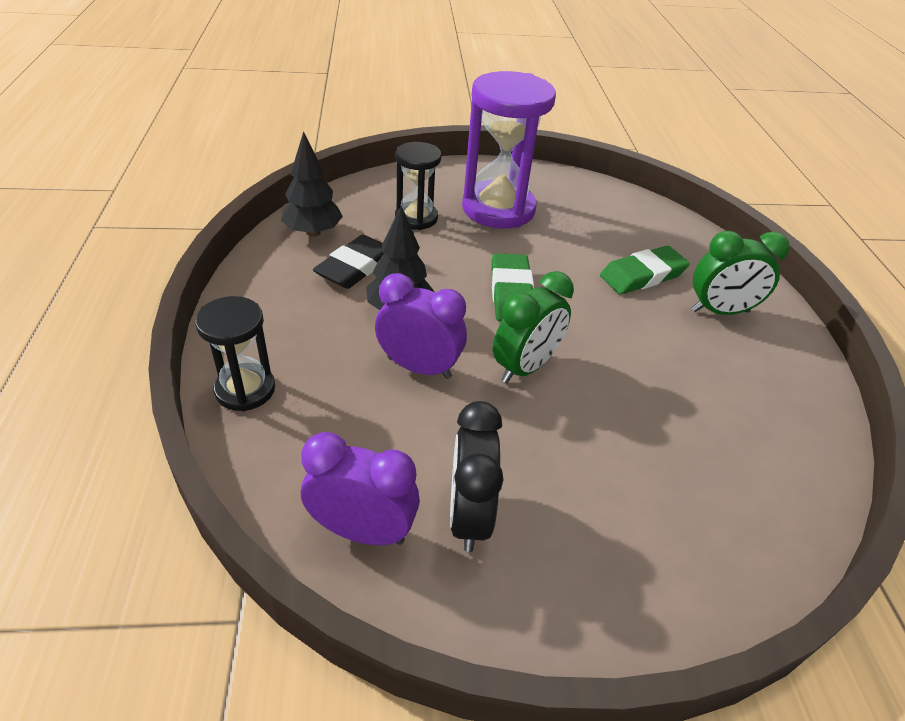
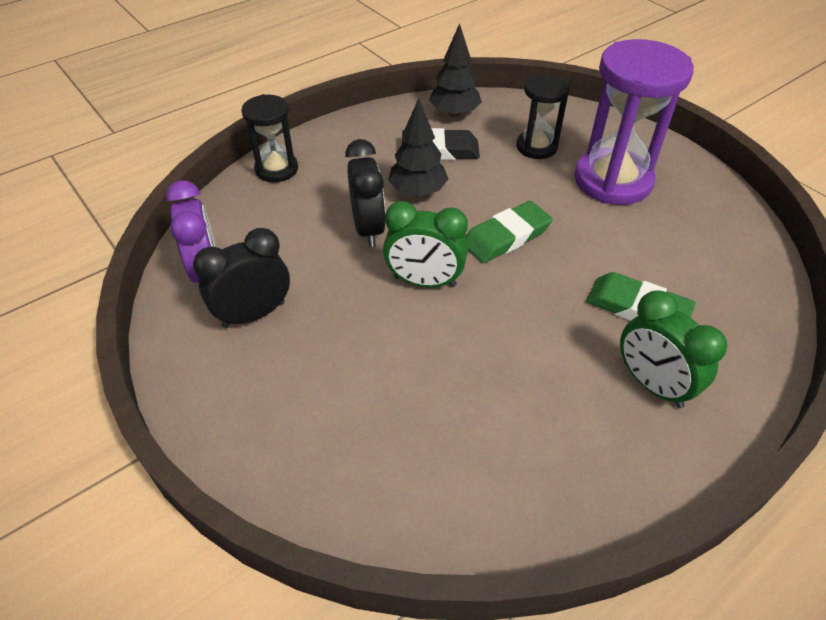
camera: 60 degrees right, 5 degrees up
(419, 367) = (368, 229): purple clock -> black clock

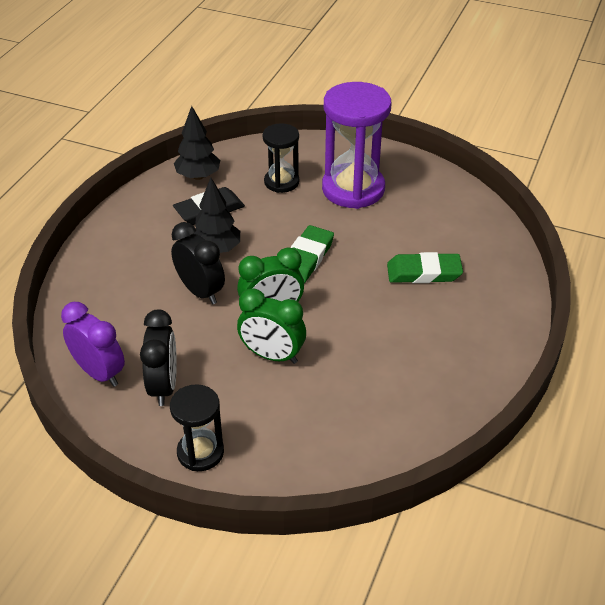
camera: 30 degrees left, 5 degrees down
(254, 314) = (164, 386): black clock -> black clock turned 150 degrees clockwise
(276, 169) = (86, 274): black hourglass -> black hourglass (200, 452)
(652, 384) = (461, 317): green clock -> green clock (272, 355)

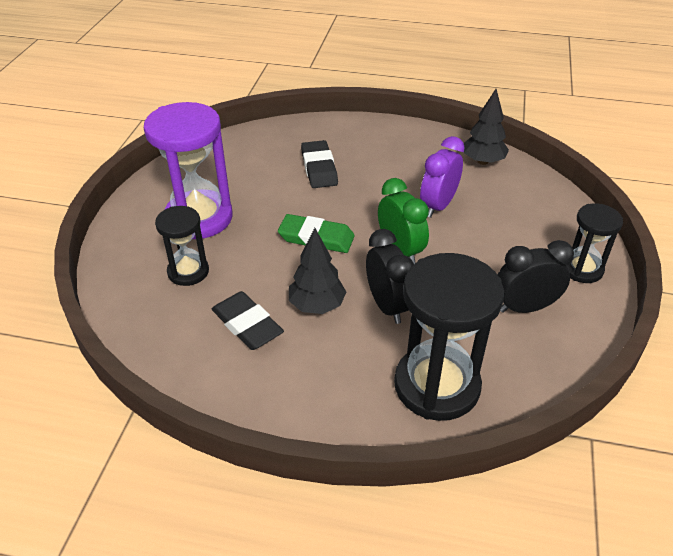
camera: 100 degrees left, 0 degrees up
(99, 373) = (533, 361): purple clock -> purple clock (438, 206)
(102, 305) = (436, 385): none -> black hourglass
(198, 176) = (177, 348): black tree -> black tree (482, 161)
(200, 291) = (387, 306): black clock -> black clock turned 120 degrees clockwise
(272, 355) = (454, 243): green clock -> none
(424, 272) = (319, 168): green eraser -> black eraser

